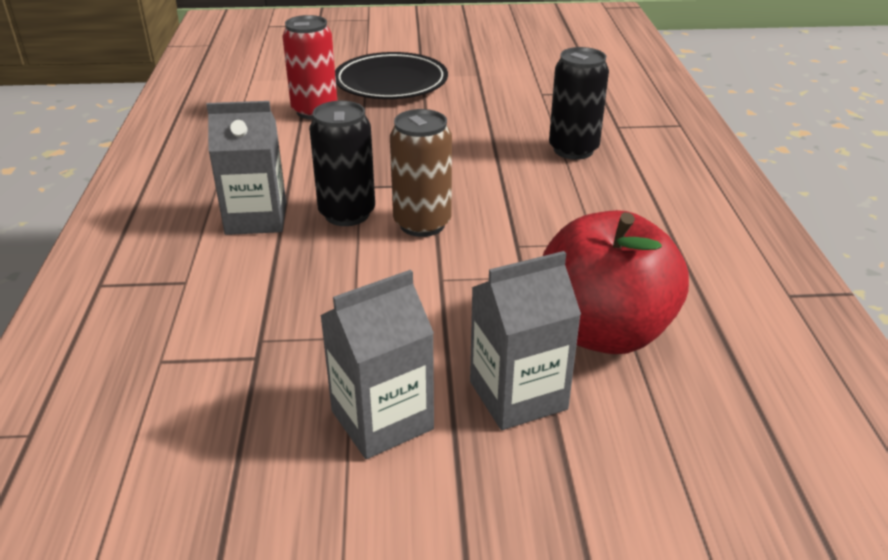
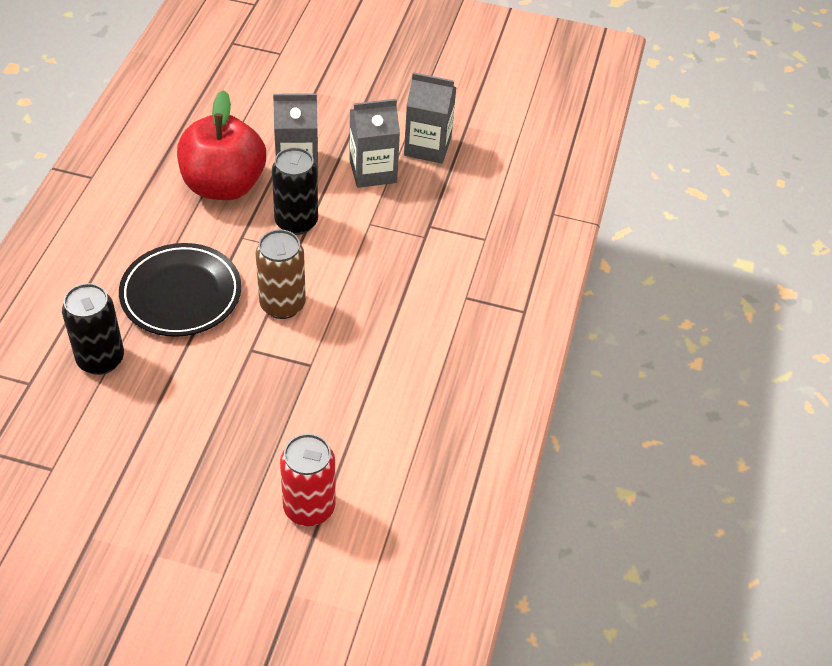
camera: 165 degrees left, 15 degrees up
(256, 218) = (405, 348): grey carton -> grey carton (427, 146)
(347, 214) = (334, 333): black can -> black can (296, 222)
(391, 83) = (200, 548): black plate -> black plate (181, 294)

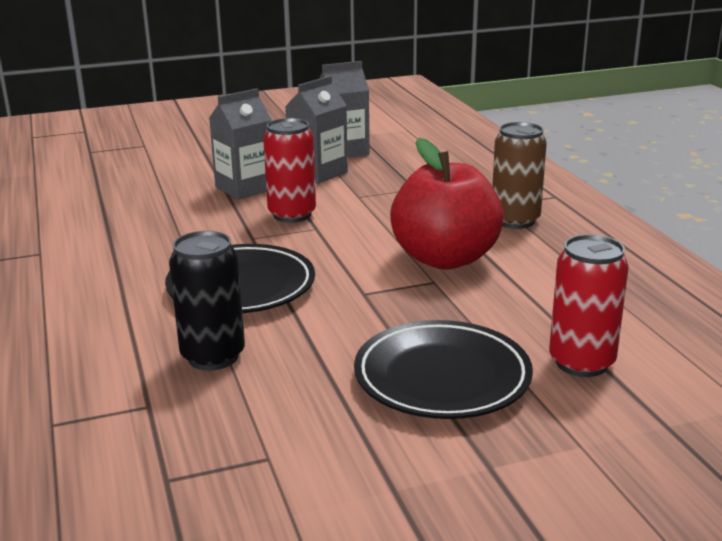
camera: 30 degrees left, 25 degrees down
(210, 465) = (442, 377): none -> black plate
(224, 185) = (191, 217): red apple -> red apple (445, 258)
(282, 305) = (352, 259): brown can -> brown can (515, 220)
(296, 222) = (292, 215): black can -> red can

